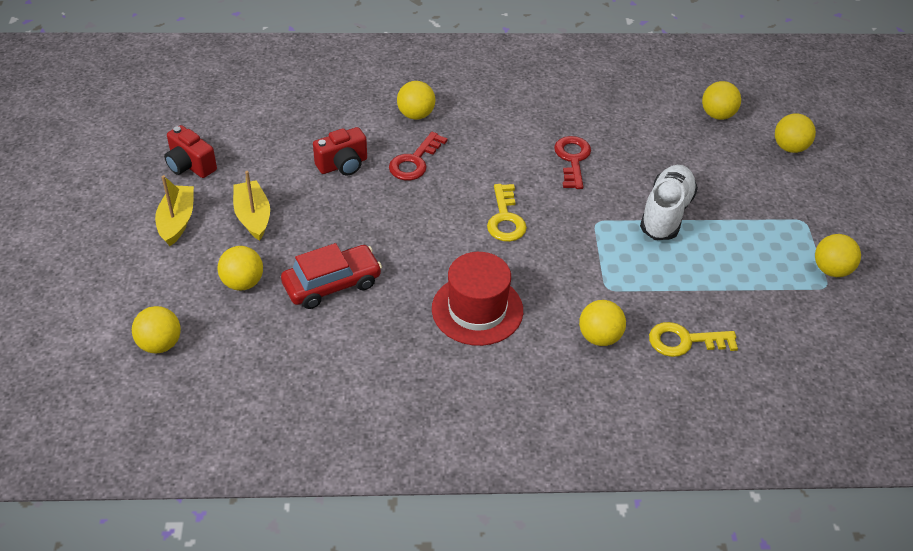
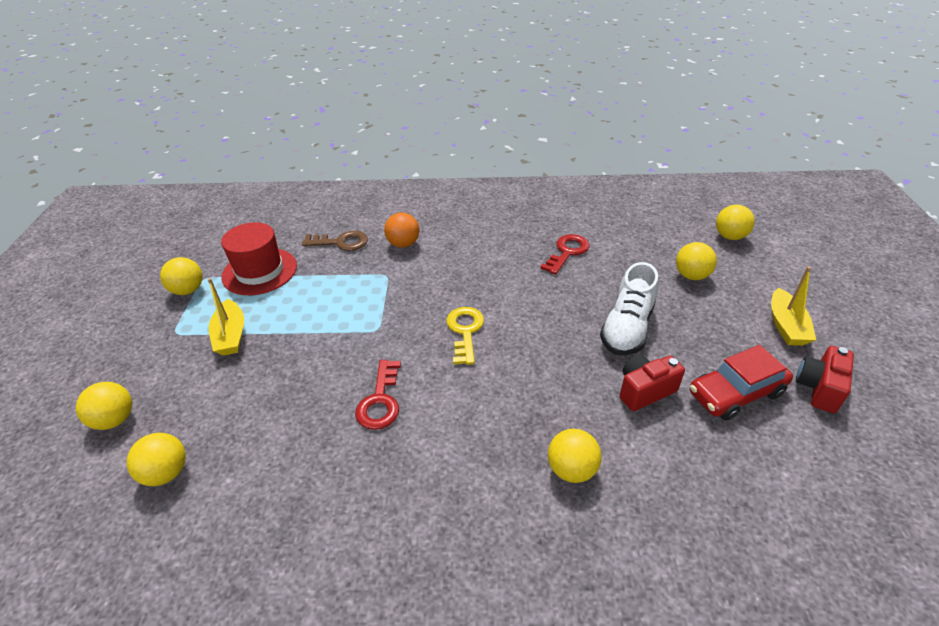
camera: 175 degrees left, 5 degrees down
(190, 165) = (819, 388): red camera -> red camera turned 105 degrees counterclockwise
(253, 217) = (714, 331): yellow boat -> yellow boat (231, 335)
(332, 284) = (615, 275): red car -> red car (735, 393)
(415, 161) = (563, 396): red key -> red key (567, 252)
(477, 310) = (494, 259): red hat -> red hat (259, 271)
(599, 337) = (403, 244): yellow ball -> orange ball
(666, 213) = (305, 338): white shoe -> white shoe (627, 328)
(685, 341) = (341, 242): yellow key -> brown key

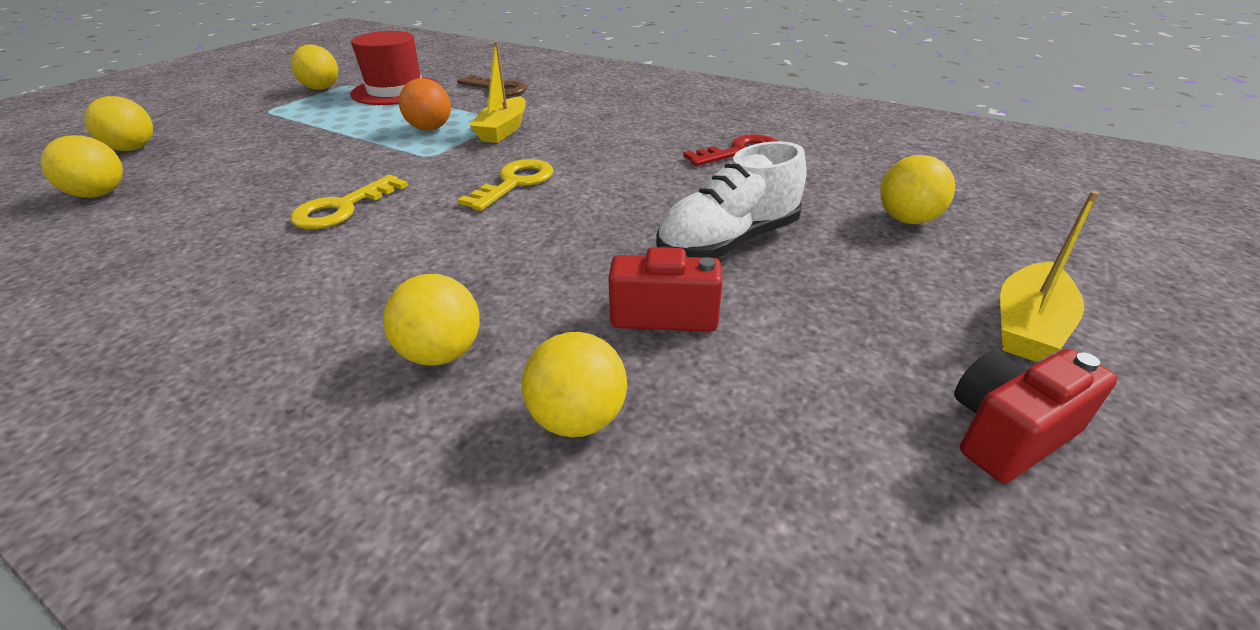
camera: 30 degrees right, 5 degrees down
(231, 335) = (302, 124): yellow boat -> yellow boat (503, 130)
(380, 400) = (342, 208): red key -> yellow key
(403, 244) = (556, 103): orange ball -> orange ball (430, 128)
(729, 236) = (1032, 198): yellow ball -> yellow ball (578, 419)
(735, 393) = (818, 373): red car -> none

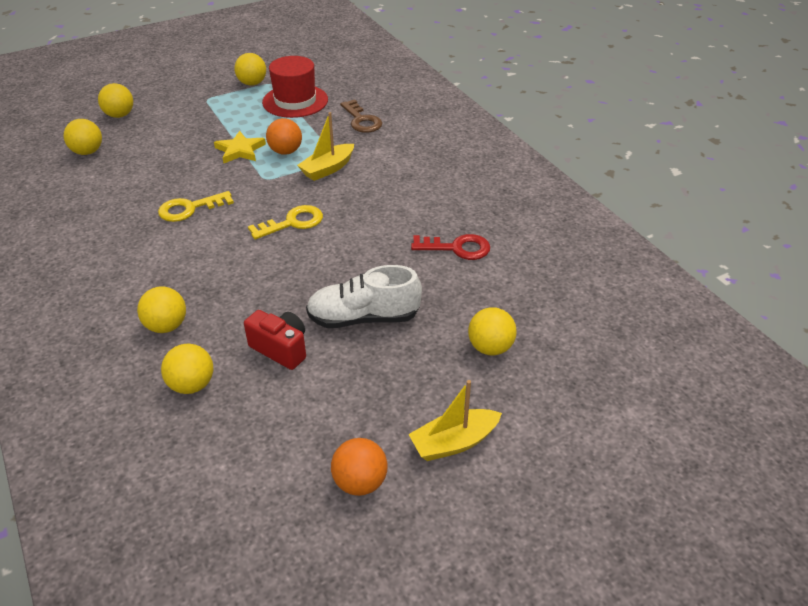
camera: 30 degrees right, 5 degrees up
(364, 140) = (240, 150): none -> yellow star
(1007, 433) = (360, 482): red camera -> orange ball

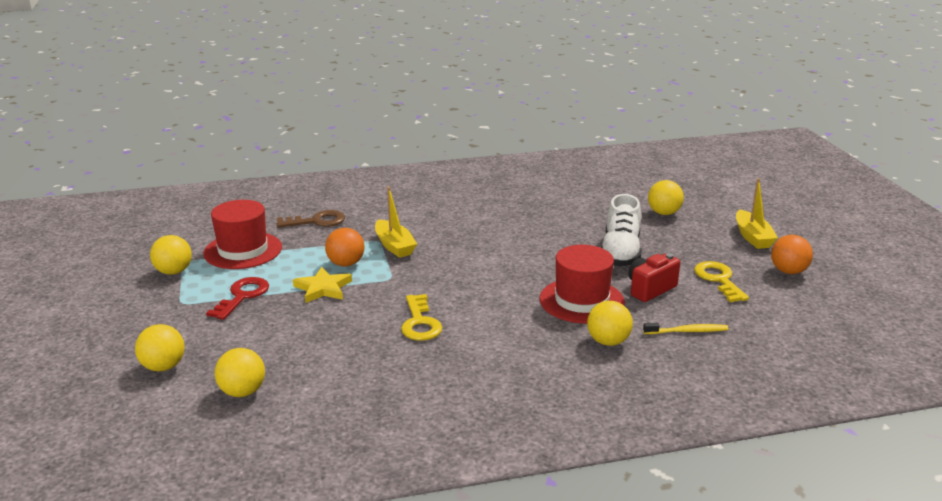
camera: 75 degrees left, 15 degrees down
(192, 385) = (687, 331): yellow ball -> yellow toothbrush
(245, 299) = (581, 301): none -> red hat
(292, 223) = (475, 270): yellow key -> yellow key (718, 280)
(457, 248) = (546, 208): red key -> red key (242, 296)

